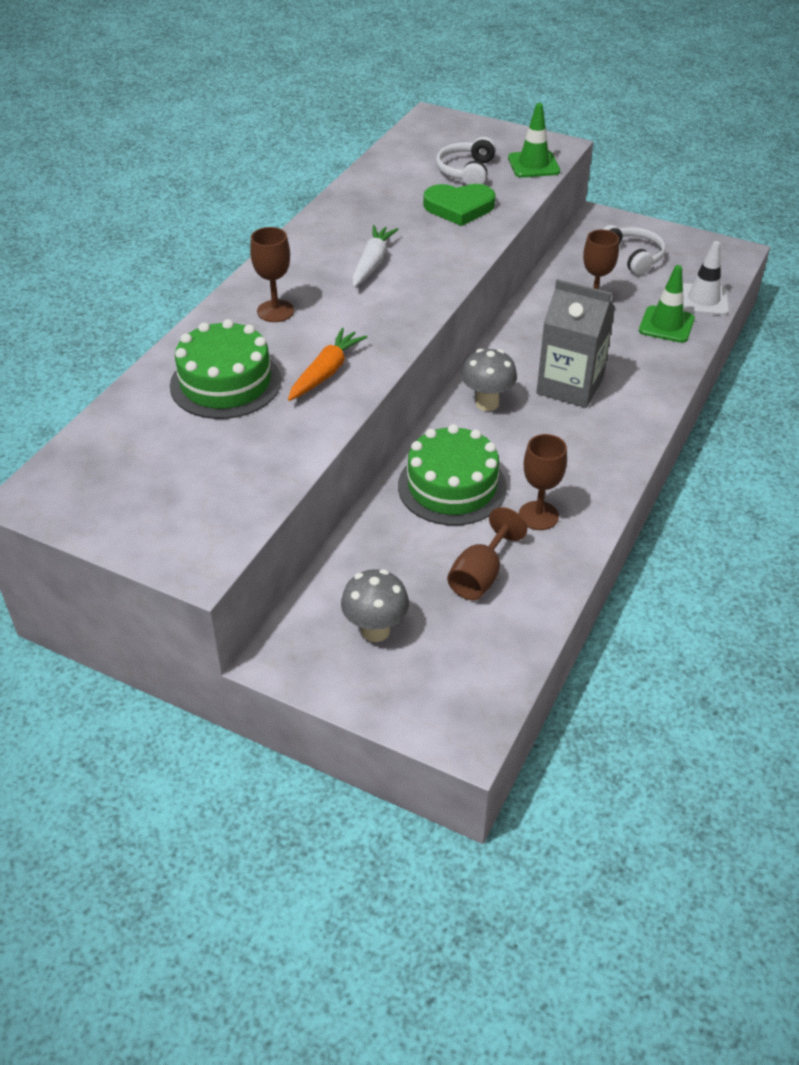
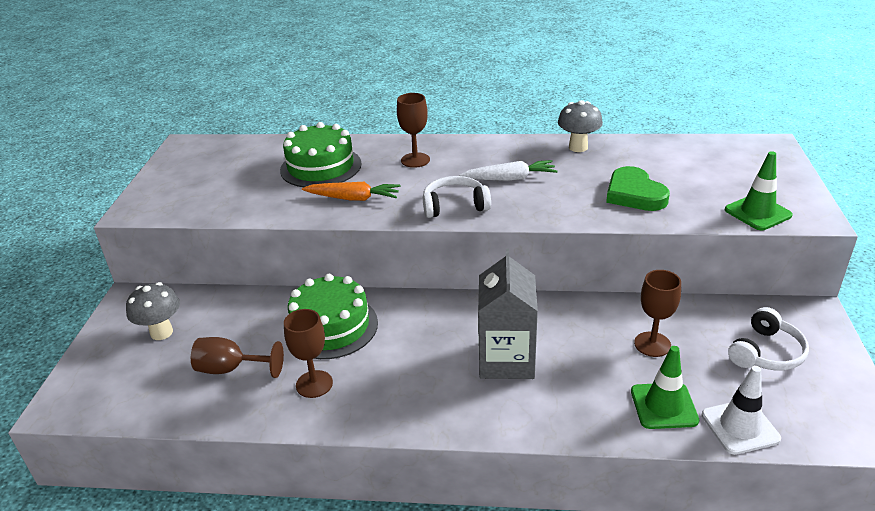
camera: 70 degrees right, 10 degrees down
(467, 172) = (699, 183): white headphones -> white headphones (455, 206)
(487, 403) = (448, 317): grey mushroom -> grey mushroom (578, 147)

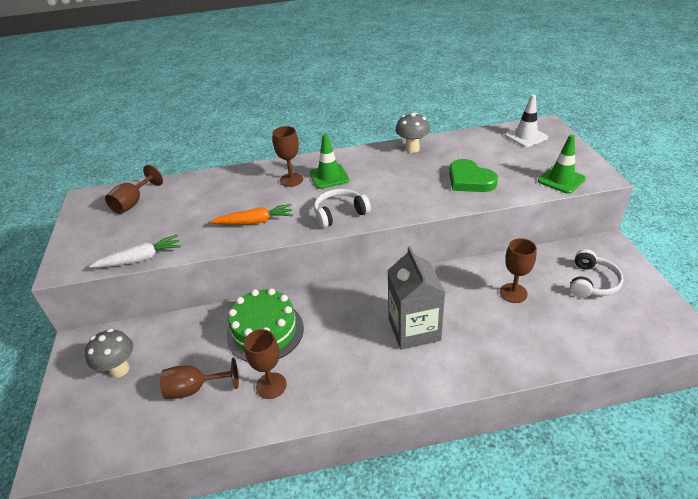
camera: 15 degrees left, 5 degrees up
(231, 157) = (133, 203): none -> brown goblet
(321, 167) = (215, 198): green cake -> none
(510, 178) = (373, 183): white carrot -> white carrot (140, 259)
(664, 406) = (541, 340): green traffic cone -> green traffic cone (329, 177)
(740, 427) = (598, 344): white traffic cone -> white traffic cone (526, 136)

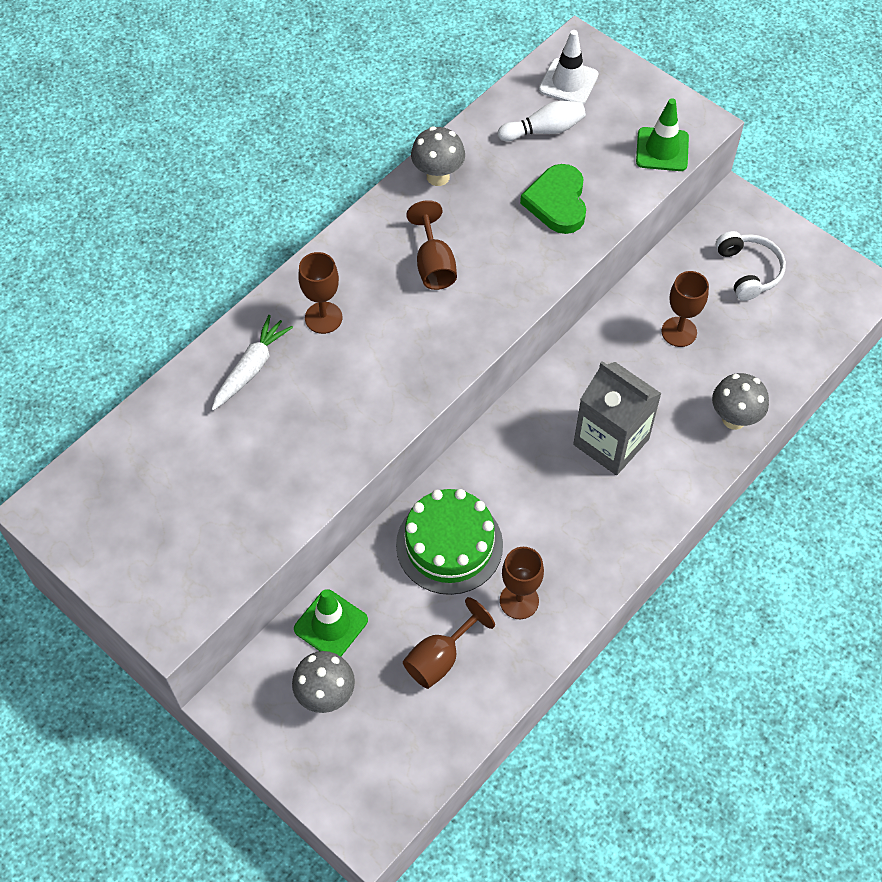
camera: 40 degrees left, 20 degrees up
(133, 203) = (133, 478): brown goblet -> brown goblet (434, 265)
(140, 259) = (259, 552): white carrot -> white carrot (251, 368)
(255, 222) = (348, 414): orange carrot -> none
(329, 177) = (371, 286): green traffic cone -> green traffic cone (331, 624)
(340, 213) = (444, 342): white headphones -> none
(470, 180) = (557, 202): green heart -> green heart turned 75 degrees clockwise
(492, 150) = (544, 130): none -> white bowling pin
(513, 359) = (734, 419): none -> grey mushroom

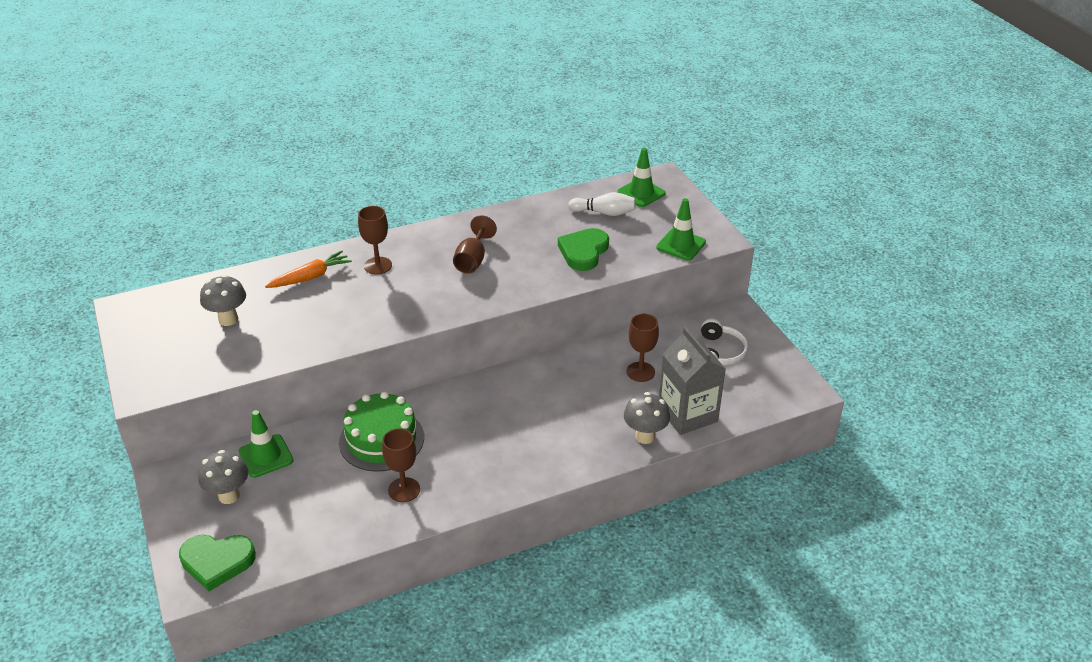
camera: 25 degrees right, 20 degrees down
(251, 368) = (311, 277): white carrot -> orange carrot
(375, 785) = (217, 562): none -> green heart
(438, 177) = (513, 216): grey mushroom -> grey mushroom (228, 319)
(440, 658) = (322, 503): brown goblet -> none
(568, 82) = (641, 193): white traffic cone -> green traffic cone
(611, 442) = (542, 419): grey carton -> grey carton (687, 414)

